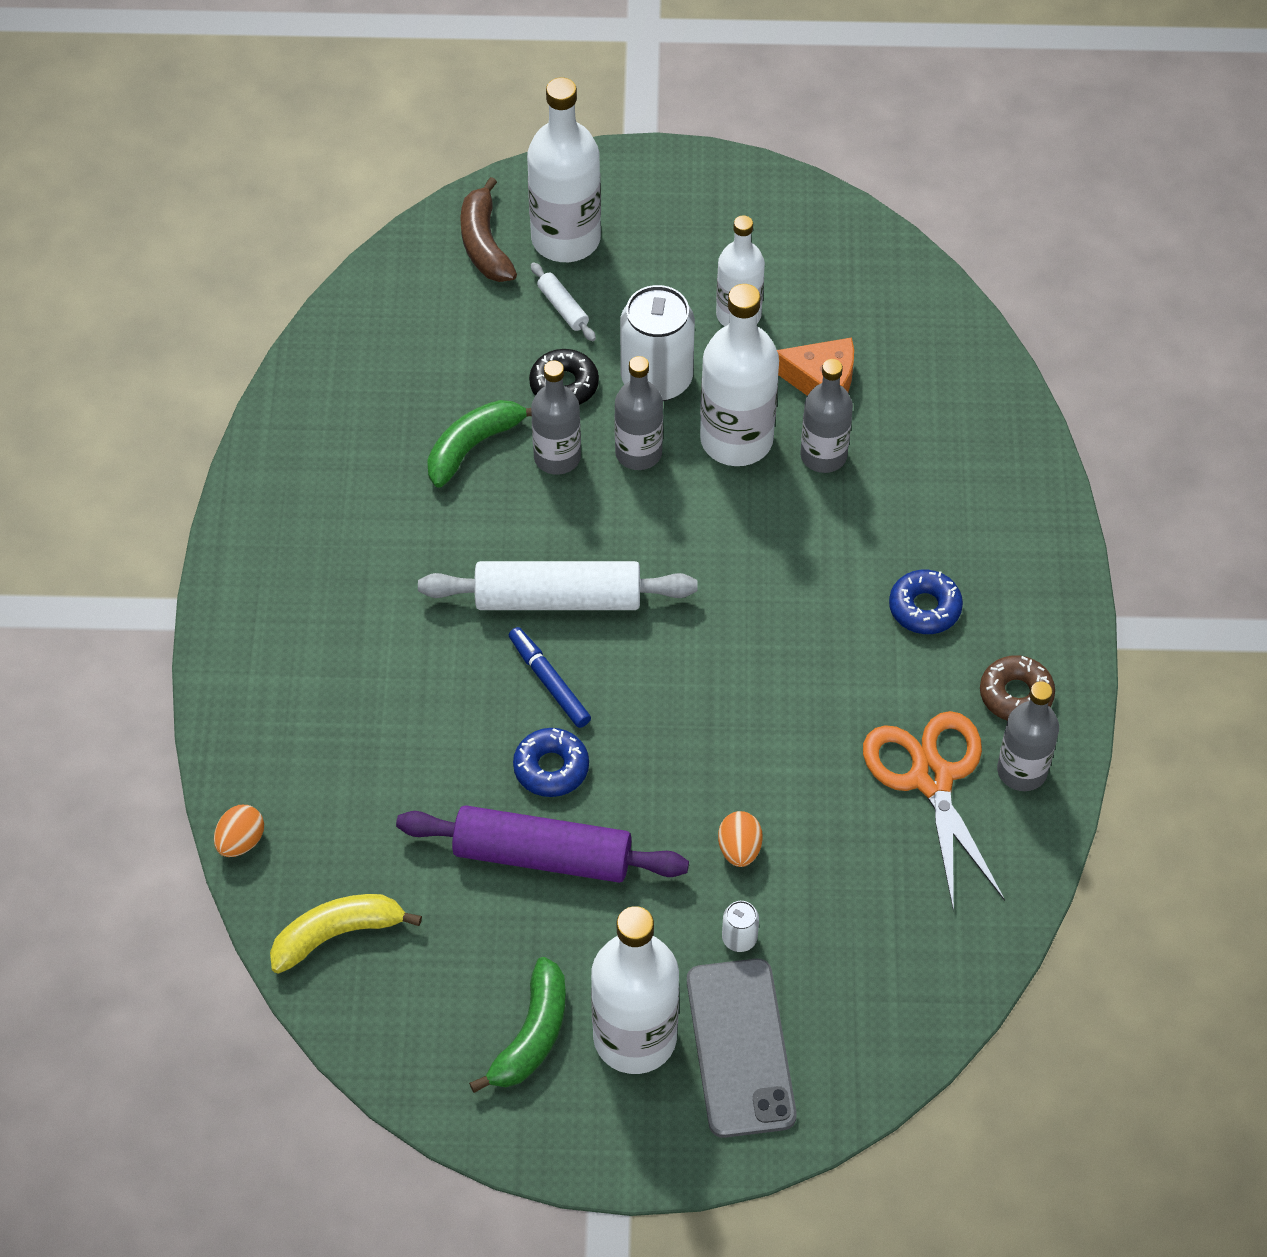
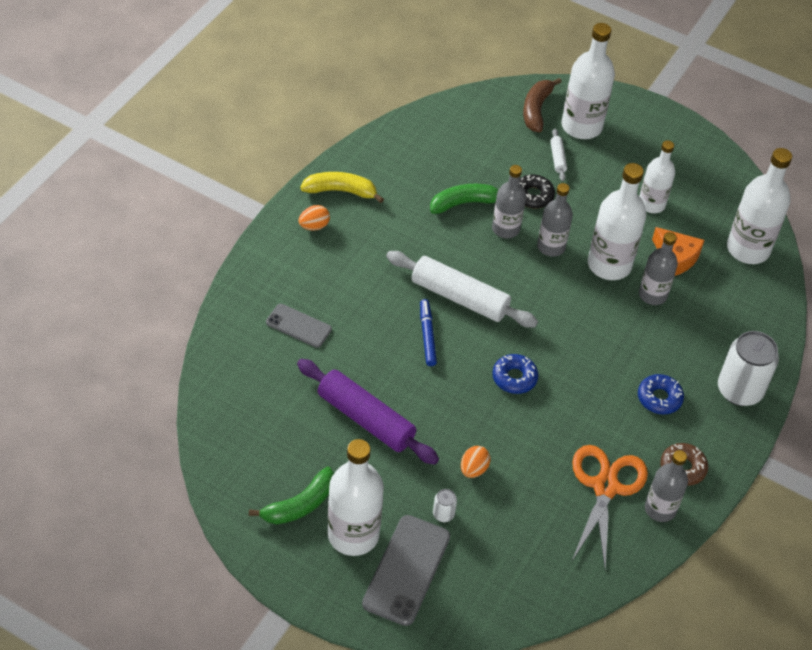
camera: 25 degrees right, 5 degrees down
(241, 841) = (216, 334): orange egg -> orange egg (314, 226)
(337, 934) = (234, 403): yellow banana -> yellow banana (341, 191)
(354, 764) = (298, 326): none -> grey phone
(551, 768) = (399, 378): blue donut -> blue donut (514, 378)
(656, 379) = (585, 215): white can -> white can (739, 390)
(910, 319) = (748, 249): none -> white bottle

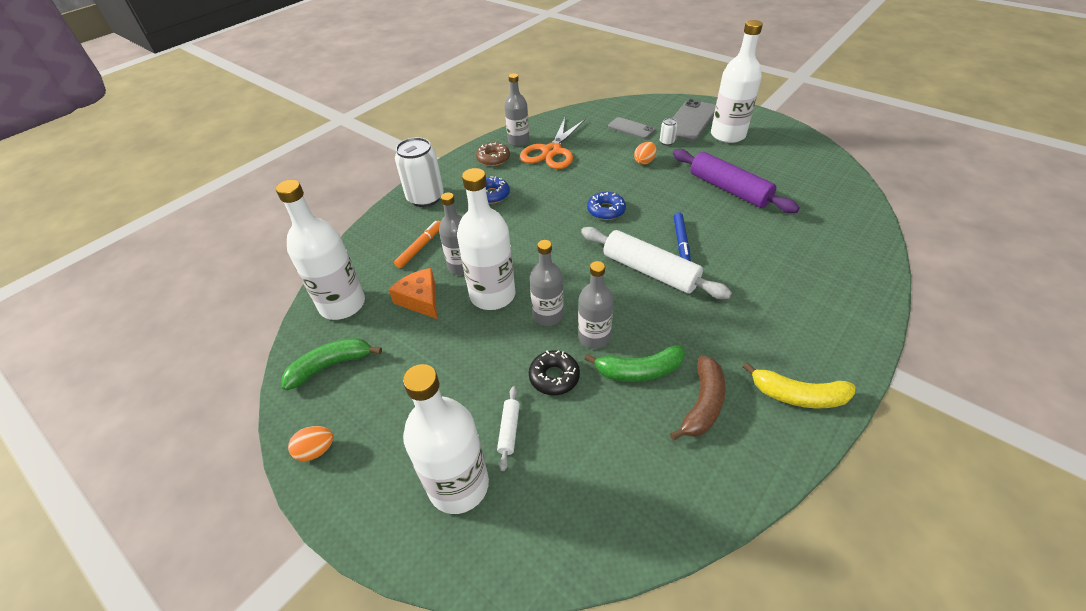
camera: 165 degrees left, 5 degrees down
(298, 326) = (804, 253): grey phone -> grey phone (631, 128)
(299, 505) = (768, 148): green banana -> green banana (331, 366)
(314, 226) = (819, 350): orange egg -> orange egg (316, 450)
(536, 110) = (517, 523): brown banana -> brown banana (702, 404)
(651, 204) = (417, 359): white bottle -> none
(708, 316) = (420, 247): none -> orange marker

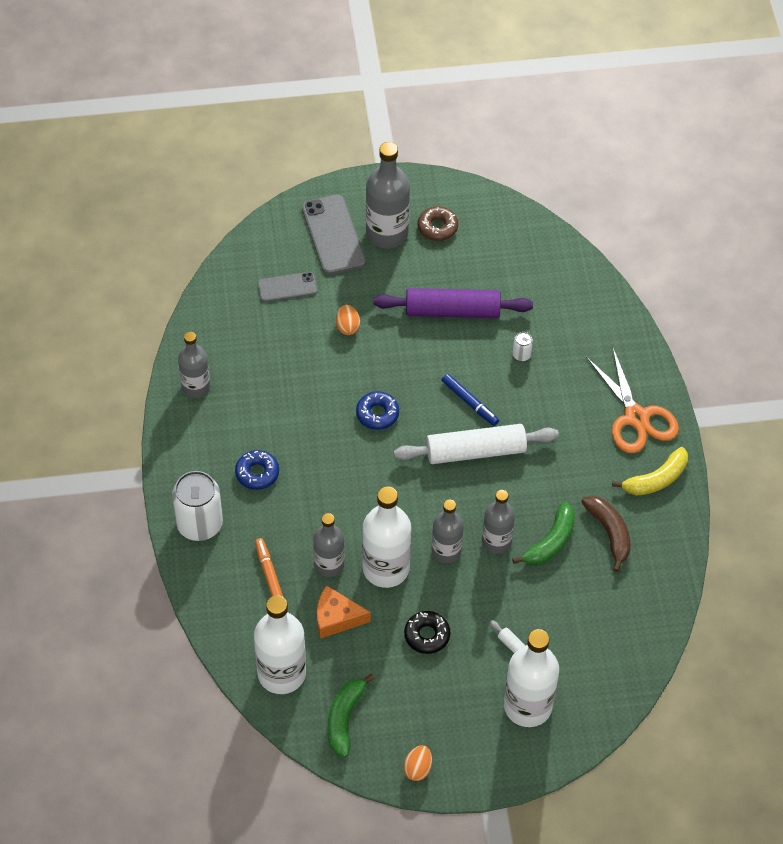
camera: 50 degrees left, 10 degrees up
(493, 158) = (200, 428): brown donut -> brown donut (437, 227)
(551, 151) = (246, 376): orange scissors -> orange scissors (636, 417)
(554, 377) = (503, 592): black donut -> black donut (427, 635)
(666, 142) = (341, 284): white can -> white can (521, 355)
(728, 135) = (387, 233): white bottle -> grey bottle

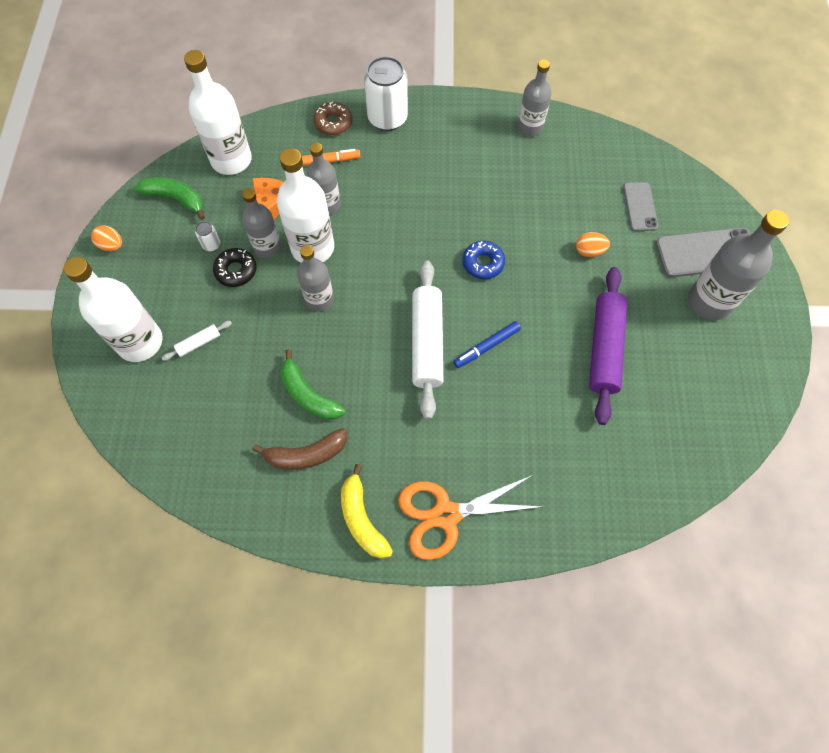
camera: 100 degrees right, 10 degrees up
(257, 473) = (431, 162): blue donut -> none
(437, 227) = (719, 351): brown donut -> brown donut (333, 123)
(496, 541) = (320, 345): grey bottle -> grey bottle (267, 247)
(521, 355) = (542, 408): white can -> white can (211, 244)

